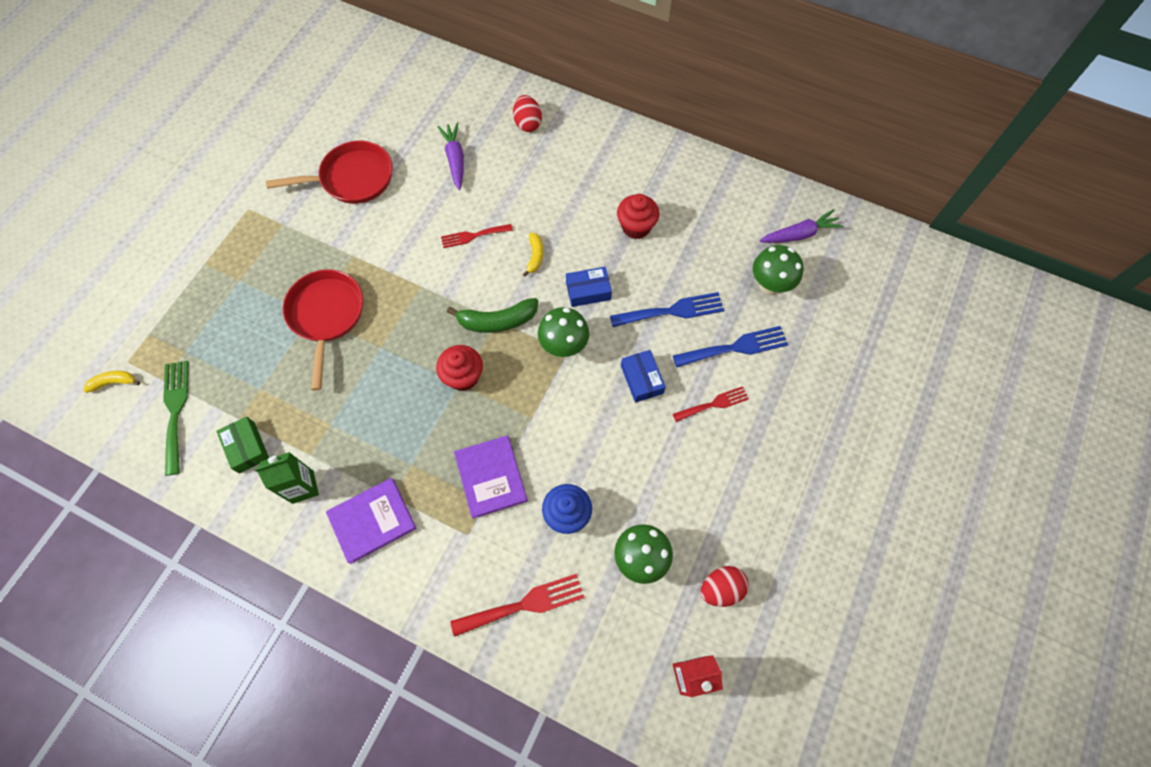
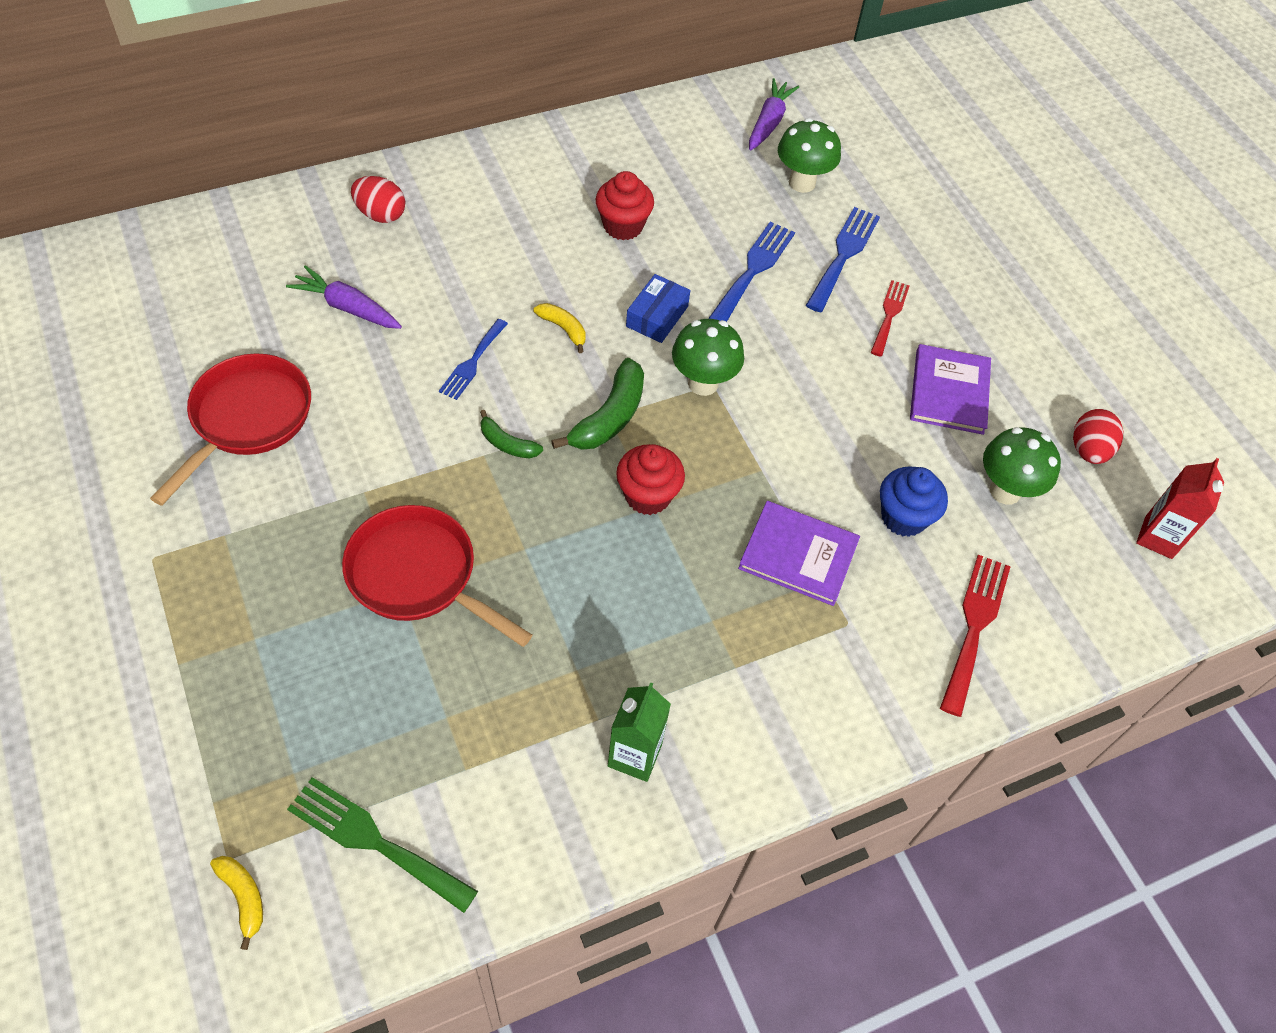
camera: 55 degrees left, 10 degrees down
(114, 382) = (243, 897): yellow banana -> yellow banana turned 120 degrees clockwise
(247, 447) = (517, 786): green box -> none
(372, 520) = (747, 708): purple book -> purple book (949, 392)
(437, 290) = (507, 444): none -> green banana
(473, 236) = (472, 362): red fork -> blue fork
(642, 379) = (807, 348): blue box -> none

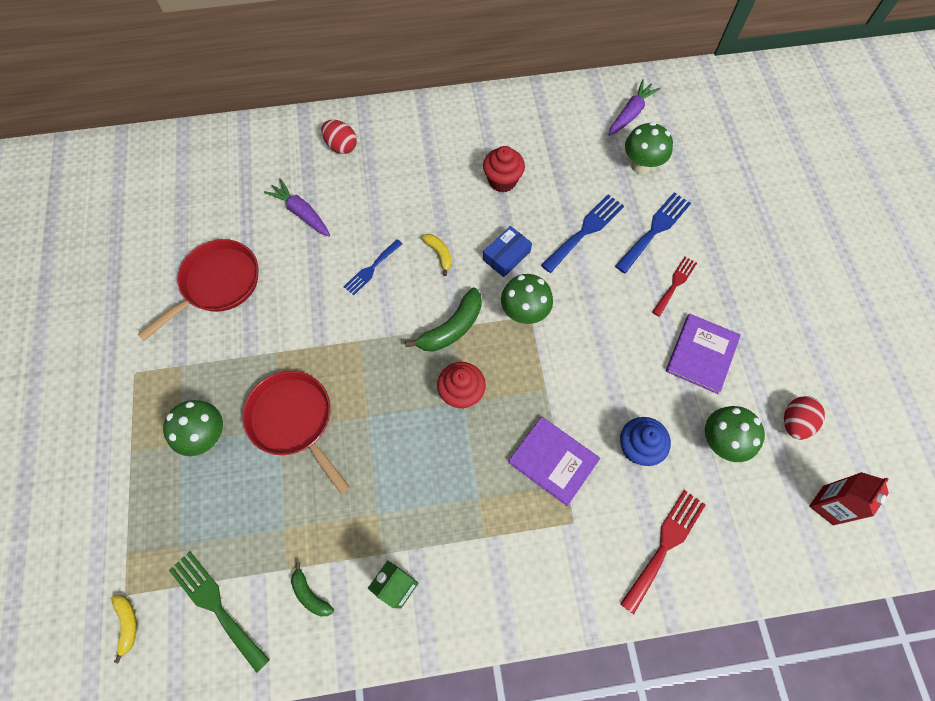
camera: 20 degrees right, 10 degrees up
(293, 621) = (207, 437): none -> green mushroom
(507, 444) = (378, 335): green banana -> green banana (310, 594)

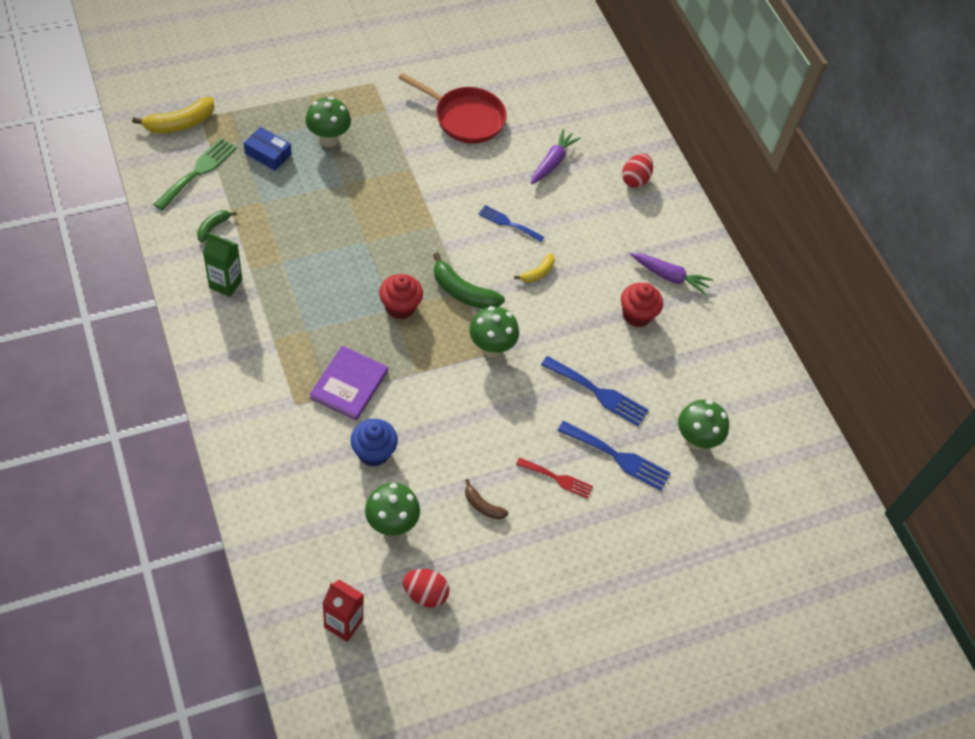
camera: 70 degrees right, 10 degrees down
(127, 624) = (180, 123): yellow banana -> yellow banana, size x1.75
(294, 421) = (352, 192): red pan -> none
(506, 256) = (551, 327): blue box -> blue box (268, 154)
(630, 113) = (764, 426): purple carrot -> purple carrot (669, 277)
(665, 545) = (284, 479): red fork -> none
(701, 354) = (482, 505): purple book -> brown banana

